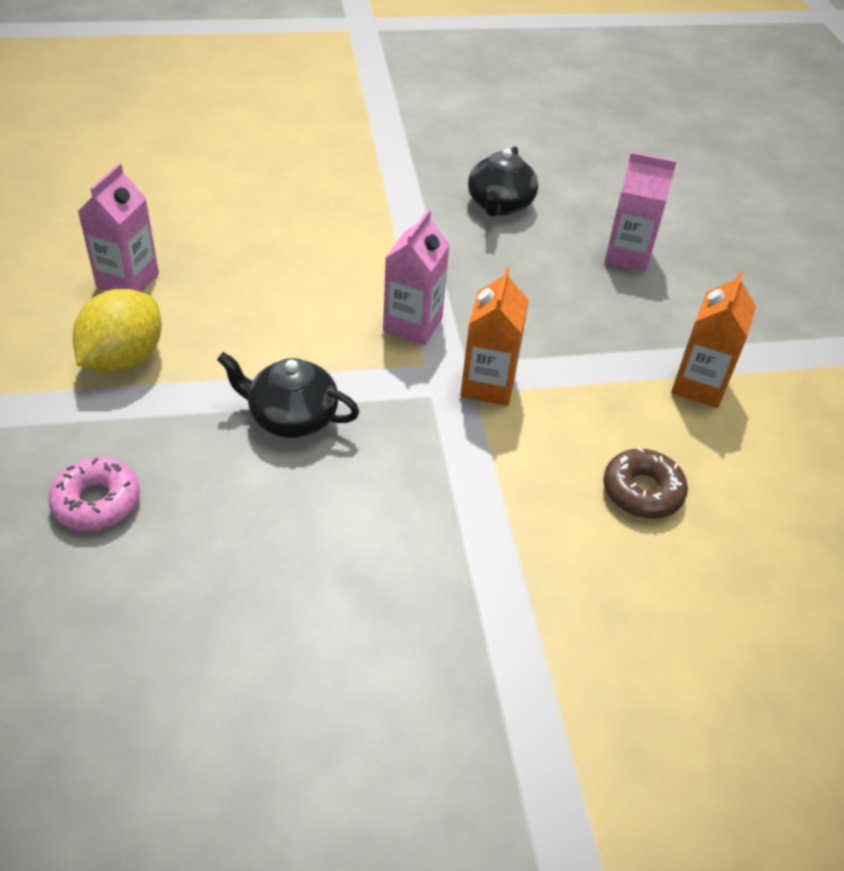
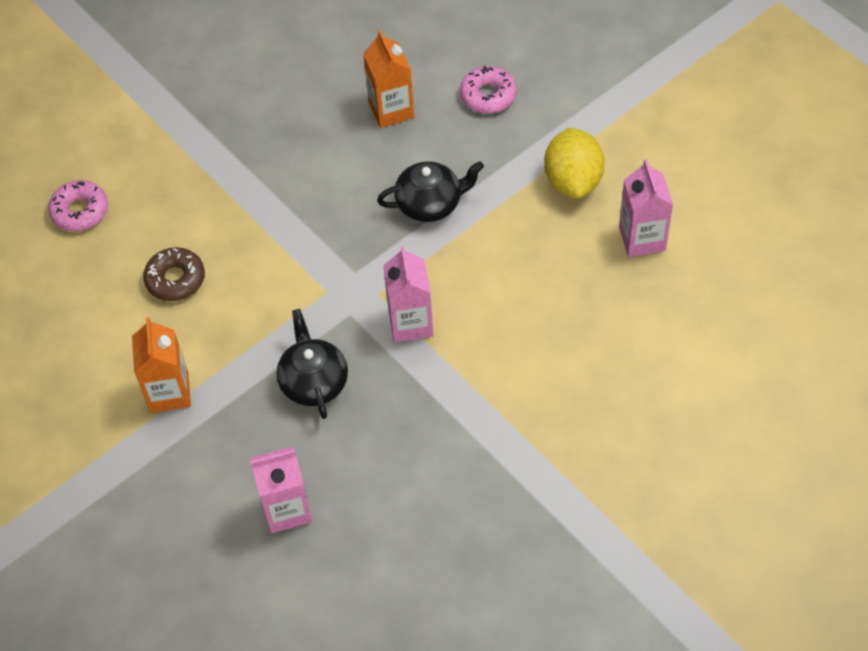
camera: 155 degrees right, 10 degrees up
(488, 385) = (322, 302): orange carton -> orange carton (391, 110)
(500, 205) = (435, 506): black teapot -> black teapot (313, 382)
(740, 651) = (80, 211): none -> pink donut

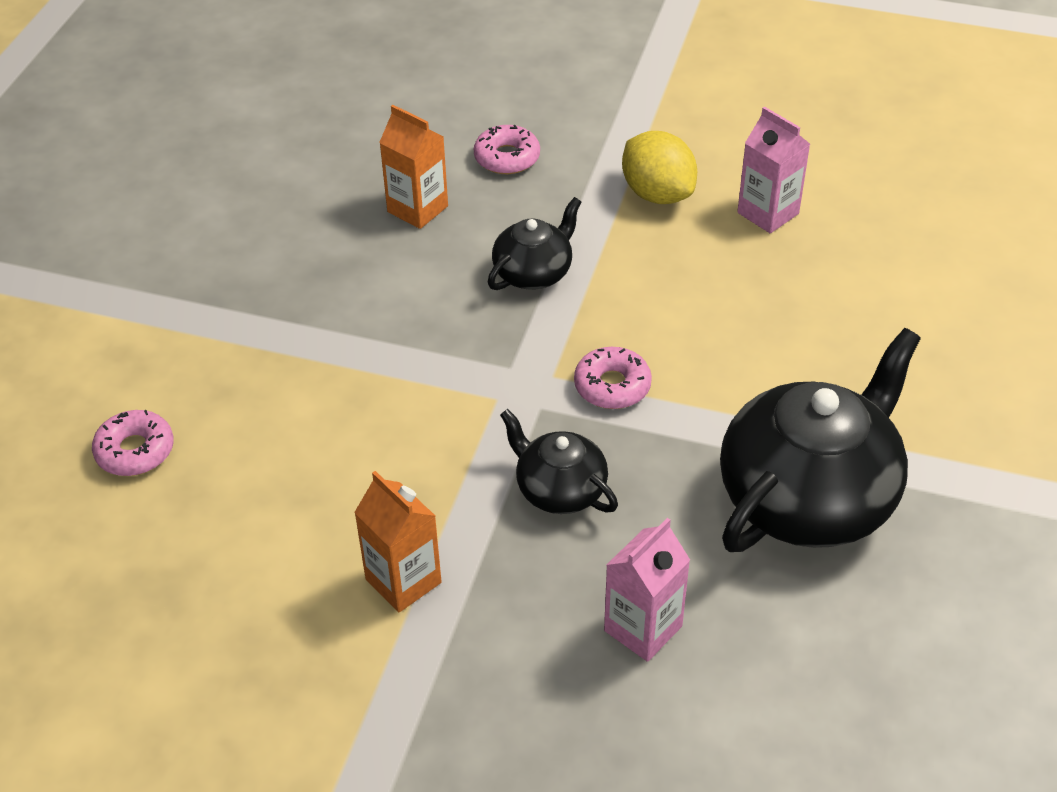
camera: 35 degrees left, 10 degrees down
(175, 279) = (312, 465): brown donut -> none
(410, 323) = (612, 386): pink carton -> pink donut
(472, 479) = (809, 497): none -> black teapot

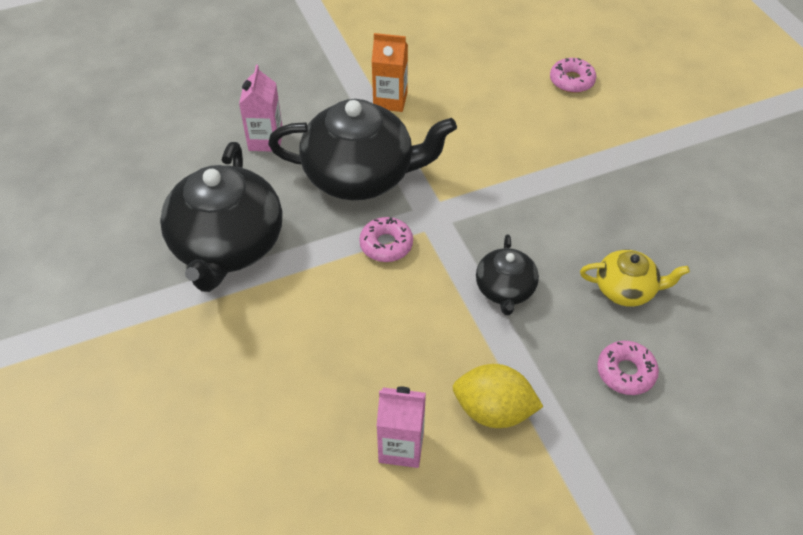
camera: 140 degrees right, 5 degrees up
(417, 209) = (626, 289): orange carton -> yellow teapot
(559, 489) = (360, 175): black teapot -> black teapot, size x1.97

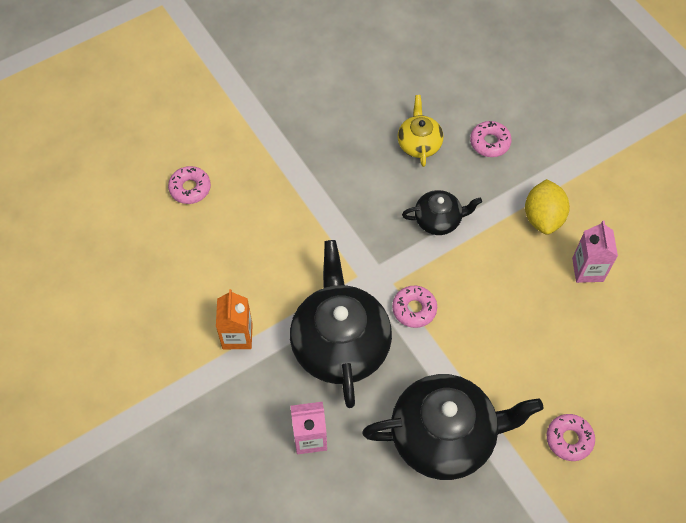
camera: 100 degrees left, 10 degrees up
(178, 364) = (569, 439): none -> pink donut

